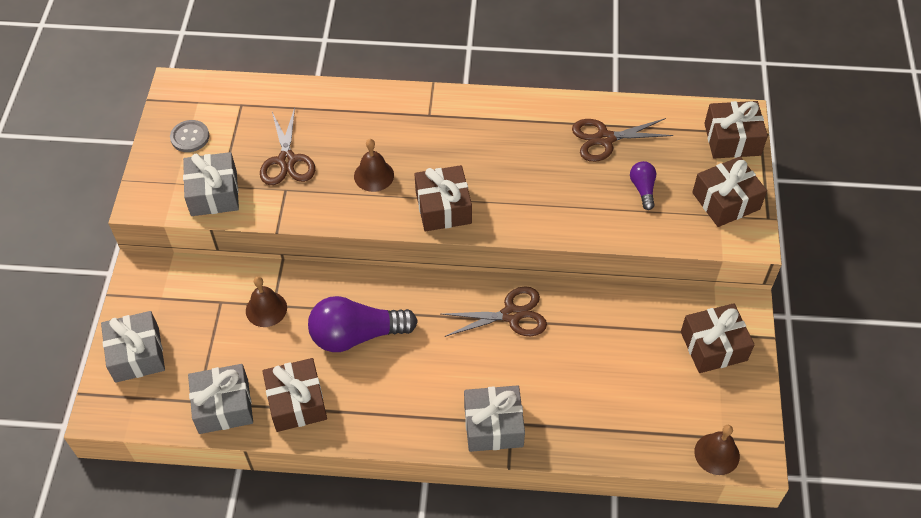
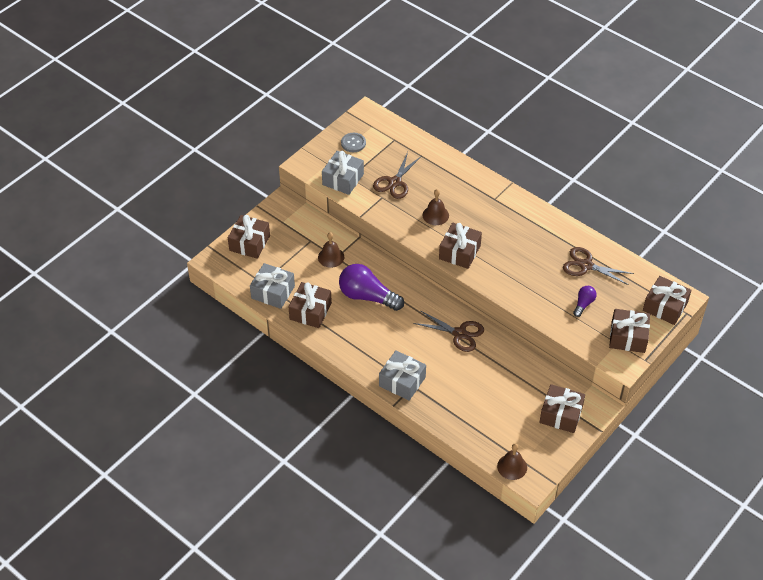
camera: 35 degrees right, 5 degrees down
(137, 354) = (249, 243): grey gift -> brown gift

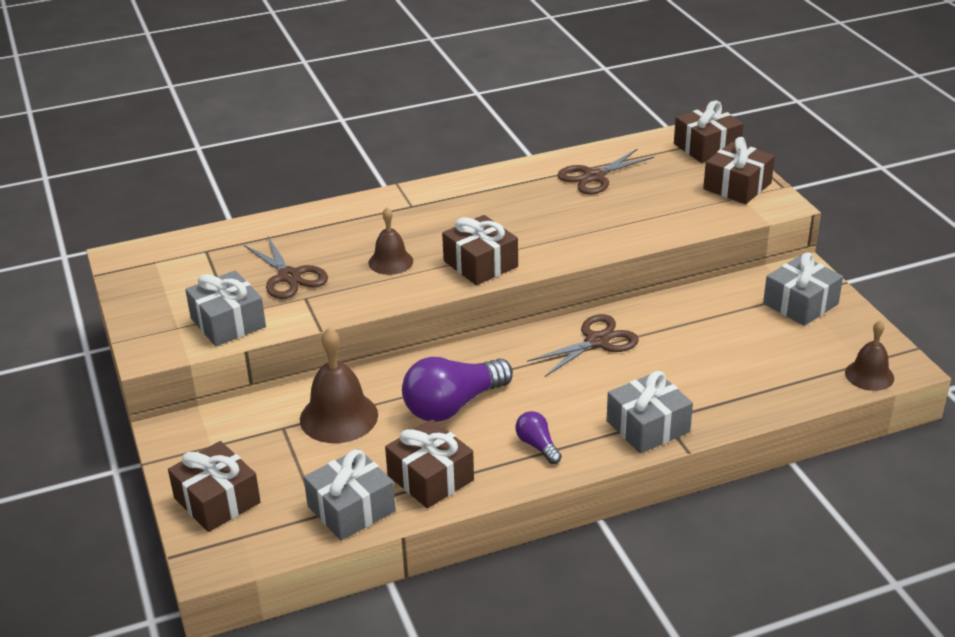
camera: 60 degrees left, 15 degrees down
(331, 257) = (339, 417): brown bell -> brown bell, size x1.60
(353, 143) = (167, 289): grey button -> none
(561, 414) = (800, 304): brown gift -> grey gift
(583, 304) = (657, 199): purple light bulb -> purple light bulb (537, 445)

